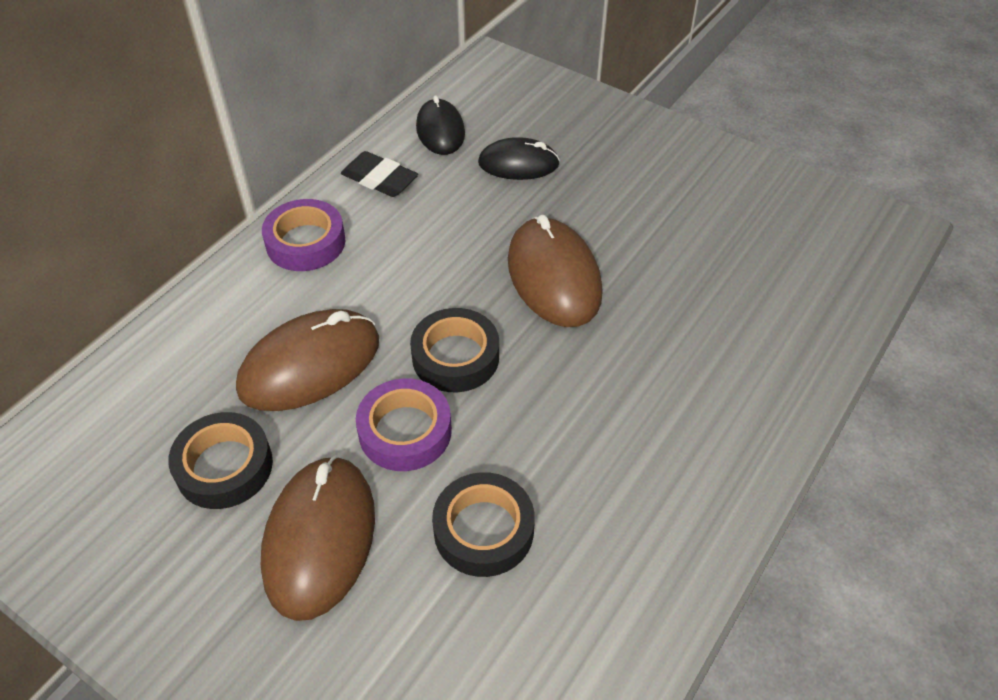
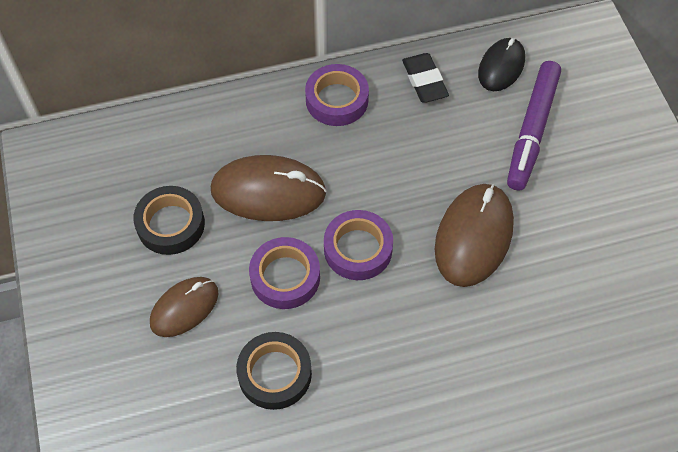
camera: 40 degrees right, 10 degrees up
(320, 538) = (184, 308): brown mouse -> brown mouse, size x0.64
(455, 357) = (358, 249): black tape -> purple tape
(518, 164) = (532, 130): black mouse -> purple marker

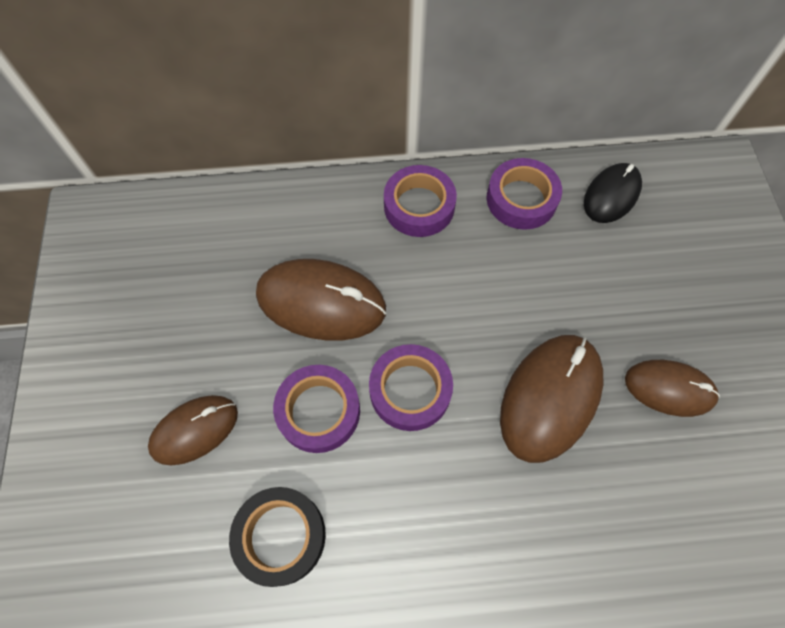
camera: 10 degrees right, 5 degrees up
(171, 224) = (204, 324): black tape -> none
(424, 81) = (521, 199): black eraser -> purple tape
(532, 130) = (638, 276): purple marker -> none
(568, 215) = (669, 389): none -> brown mouse

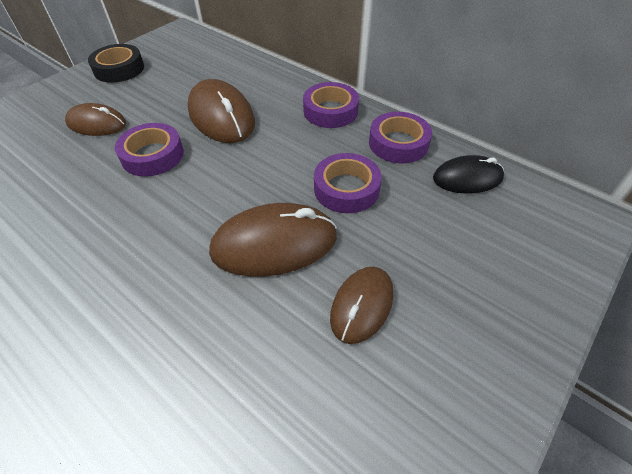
camera: 45 degrees right, 15 degrees down
(280, 536) = (59, 188): black tape -> black tape (119, 69)
(410, 390) = (205, 180): purple tape -> purple tape (346, 189)
(669, 389) = (362, 305): brown mouse -> brown mouse turned 60 degrees clockwise

